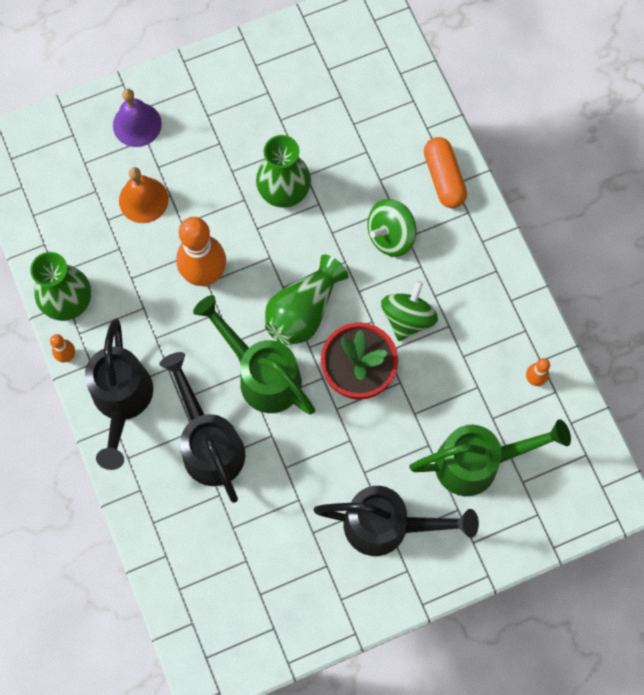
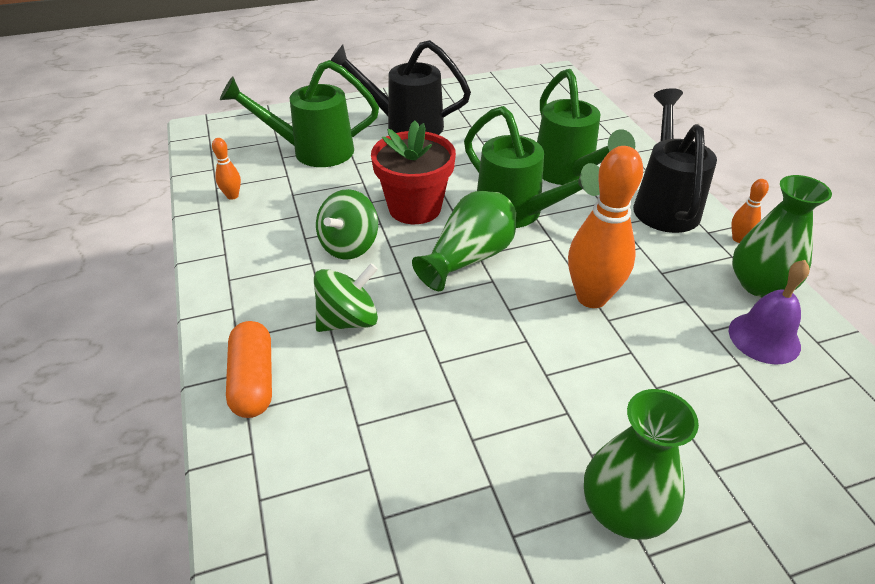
camera: 175 degrees left, 30 degrees down
(137, 124) = (739, 495): purple bell -> purple bell (764, 338)
(143, 200) = (695, 384): orange bell -> none
(209, 443) = (568, 174): black watering can -> green watering can
(284, 189) = (488, 382): green vase -> green vase (624, 509)

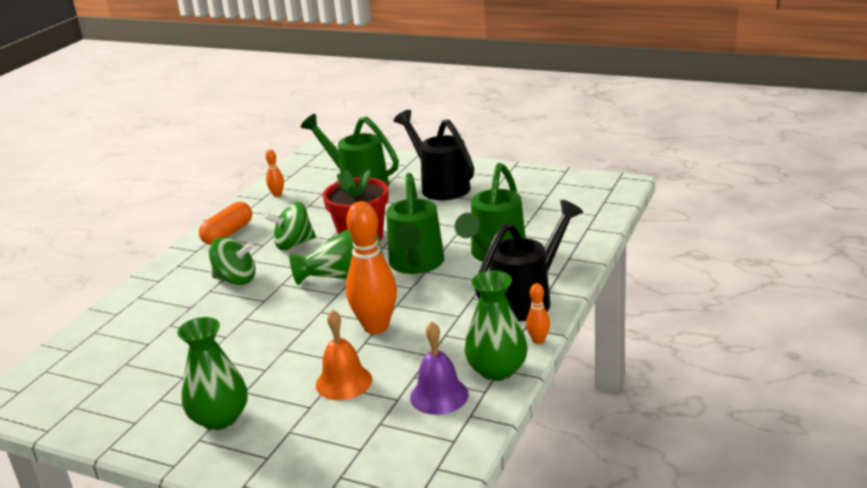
camera: 45 degrees right, 15 degrees down
(253, 380) = (158, 286): orange capsule -> orange capsule (228, 233)
(666, 376) = (343, 382): none -> orange bell

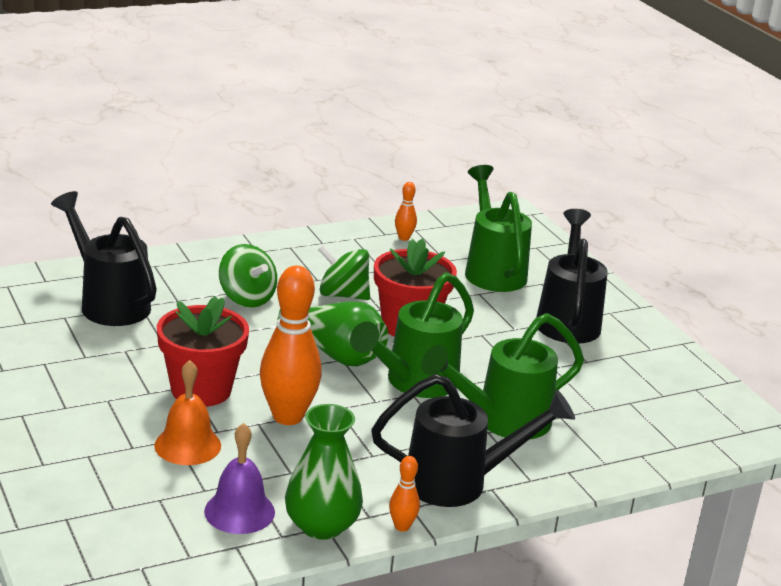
camera: 35 degrees right, 0 degrees up
(143, 336) = (108, 302): none -> black watering can
(220, 418) = (59, 409): green vase -> none
(228, 233) = (305, 251): orange capsule -> none
(297, 347) = (201, 390): none -> red flower pot

